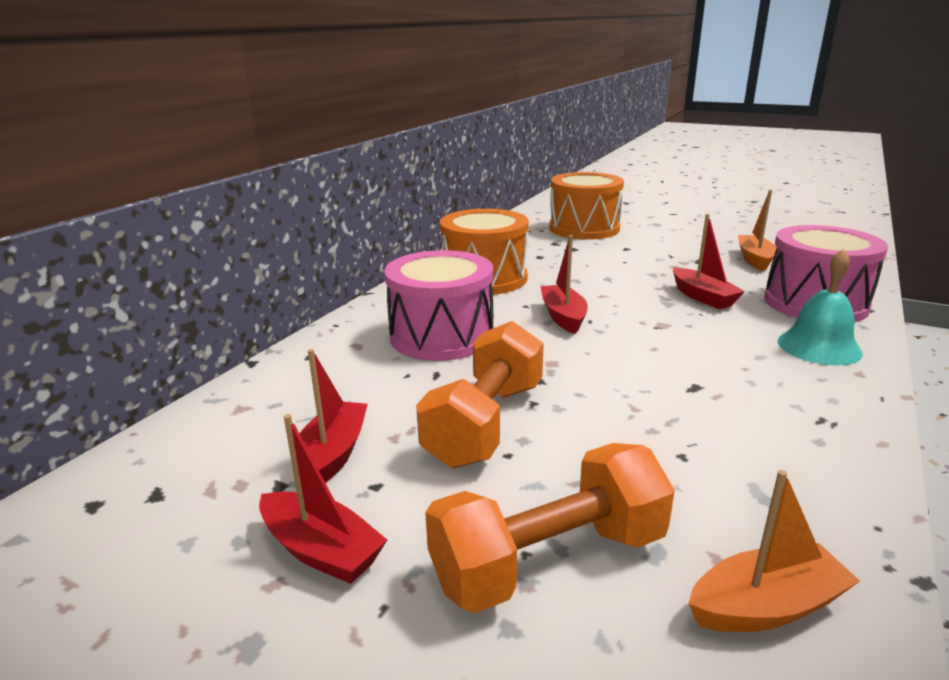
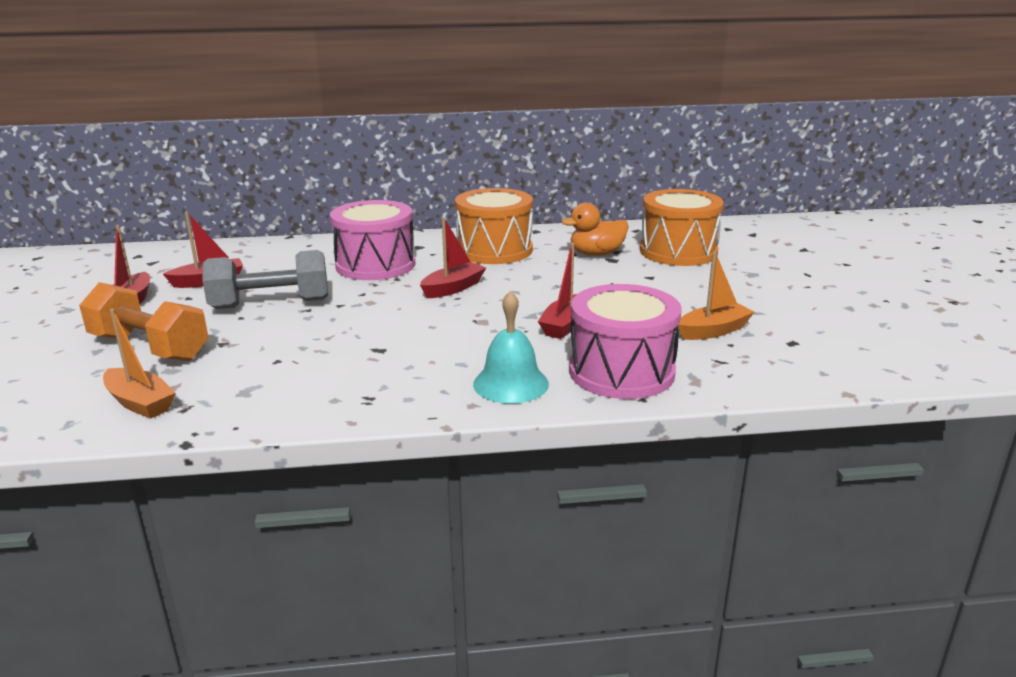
camera: 55 degrees right, 0 degrees up
(485, 423) = (270, 304): orange dumbbell -> grey dumbbell
(552, 250) = (596, 254): none -> orange duck

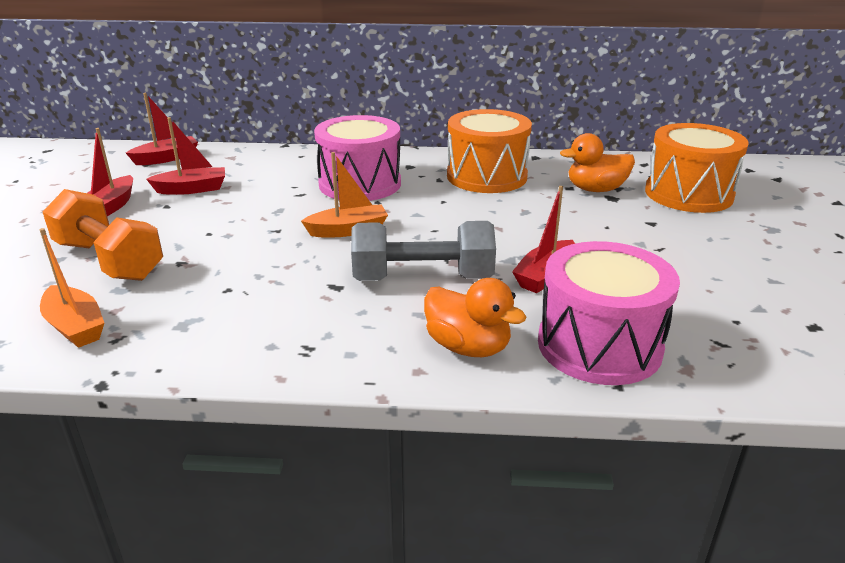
camera: 10 degrees right, 5 degrees up
(270, 304) = (243, 220): grey dumbbell -> grey dumbbell (423, 278)
(453, 288) = (432, 218): red boat -> red boat (166, 158)
(511, 383) = (468, 347): turquoise bell -> orange duck
(713, 331) = (717, 301): orange boat -> orange boat (348, 230)

